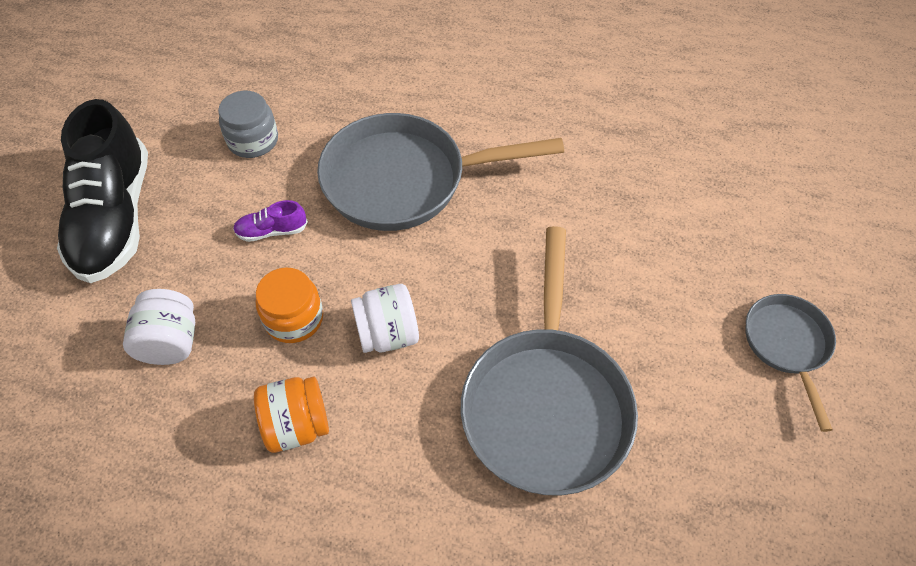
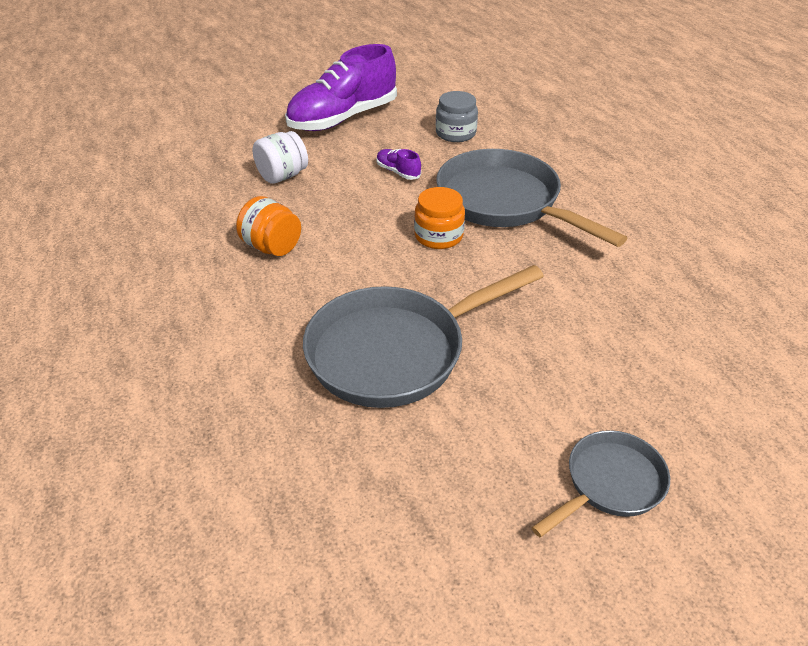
camera: 55 degrees right, 15 degrees down
(115, 217) = (343, 118): black shoe -> purple shoe
(294, 318) = (345, 210): orange jar -> orange jar (438, 236)
(387, 334) = (374, 252): white jar -> none

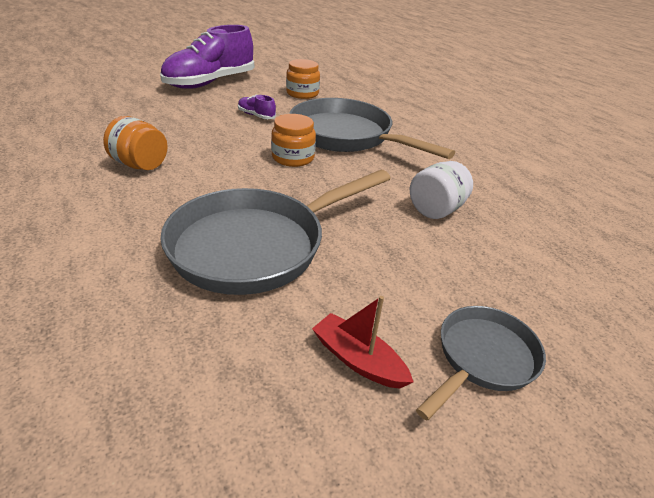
camera: 10 degrees left, 5 degrees down
(282, 176) = (155, 116): white jar -> white jar (436, 210)
(455, 133) = (302, 93): grey jar -> orange jar
(487, 478) = (358, 360): none -> red boat

